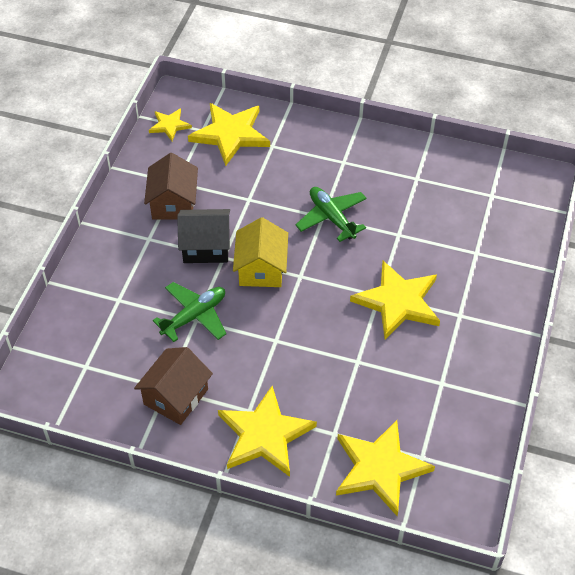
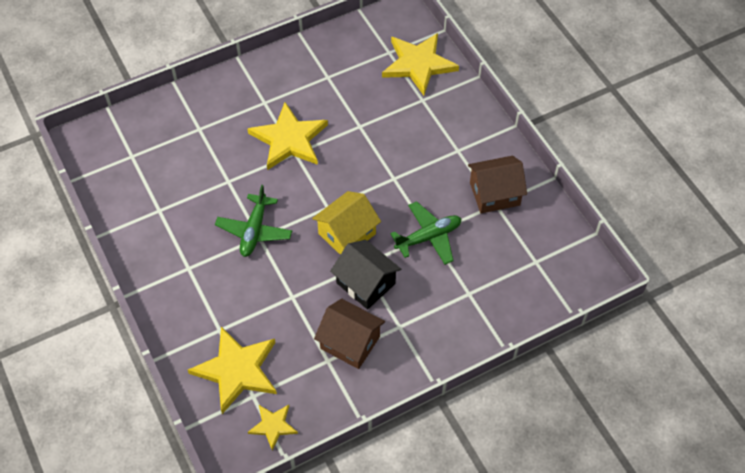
camera: 135 degrees left, 5 degrees up
(173, 203) = (350, 342): brown house -> brown house turned 75 degrees clockwise
(194, 316) = (428, 237): green plane -> green plane turned 150 degrees clockwise
(264, 435) = (463, 130): yellow star -> none

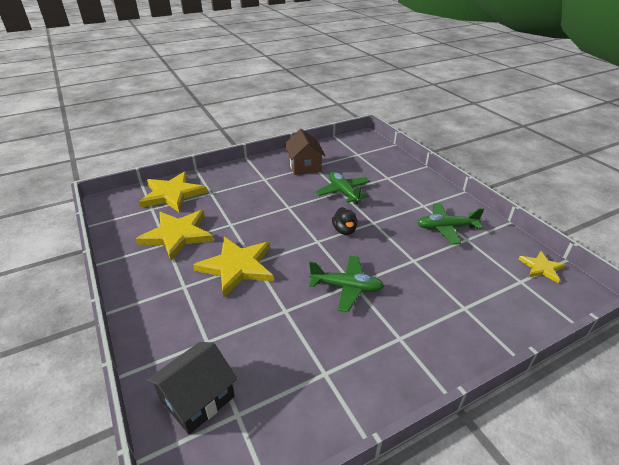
camera: 90 degrees left, 20 degrees down
(237, 370) = (501, 293): yellow star -> yellow star (177, 235)
(347, 234) = (344, 230): yellow house -> black duck
(350, 342) = (446, 228): brown house -> green plane
(366, 283) = (390, 220): black house -> black house (197, 398)

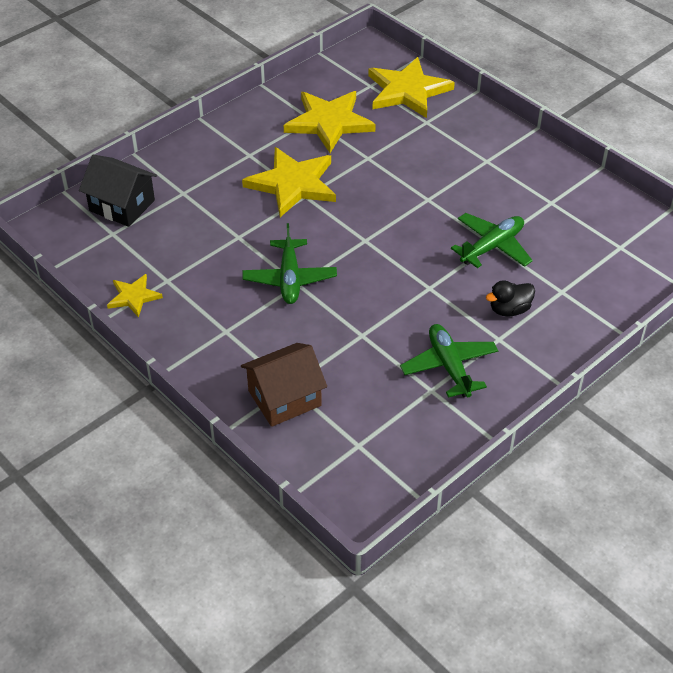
camera: 75 degrees right, 10 degrees up
(304, 166) = (545, 193): brown house -> brown house (284, 398)
(344, 230) = (398, 261): black duck -> black duck (509, 310)
(541, 268) = (396, 471): yellow star -> yellow star (134, 296)

